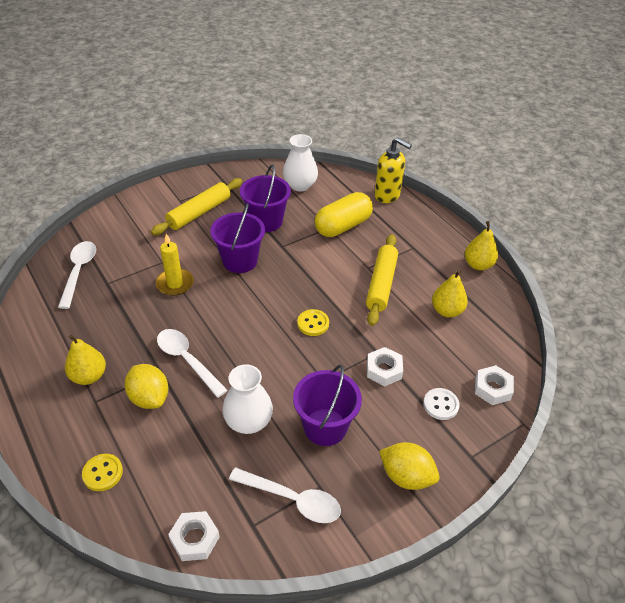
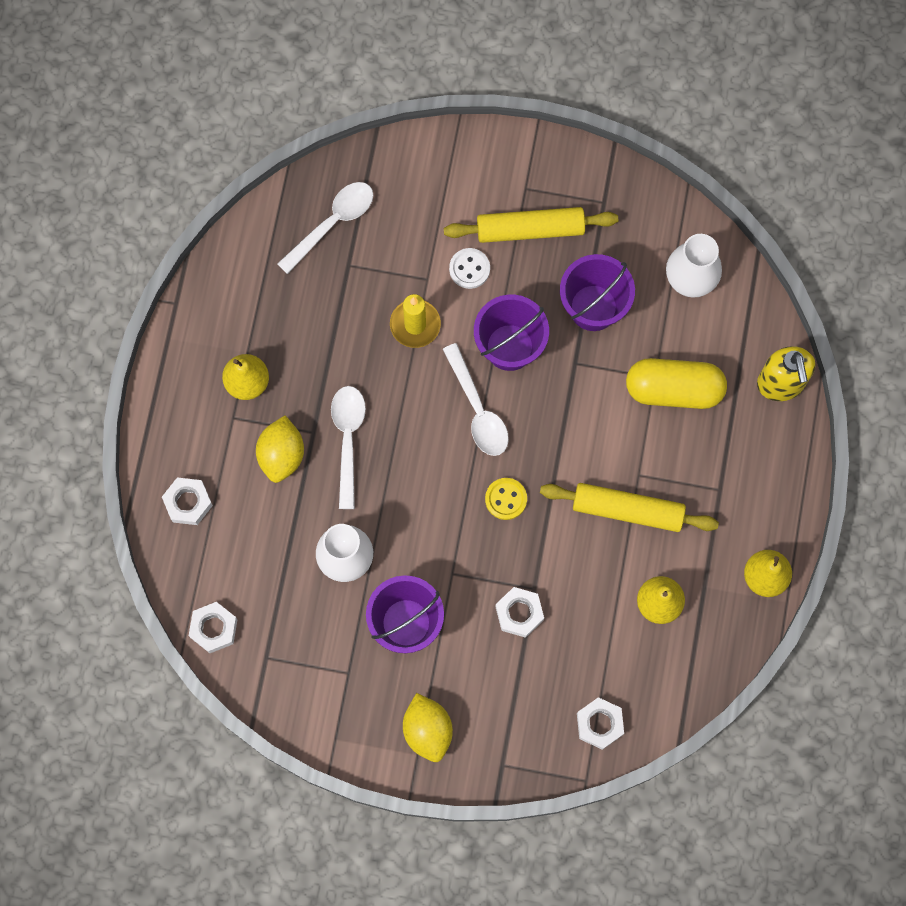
camera: 45 degrees right, 30 degrees up
(103, 473) = (188, 503): yellow button -> white nut
(292, 499) = (316, 664): white spoon -> white spoon (478, 409)
(381, 284) = (627, 510): yellow rolling pin -> yellow rolling pin turned 45 degrees clockwise
(440, 405) = (532, 695): white button -> white button (469, 269)

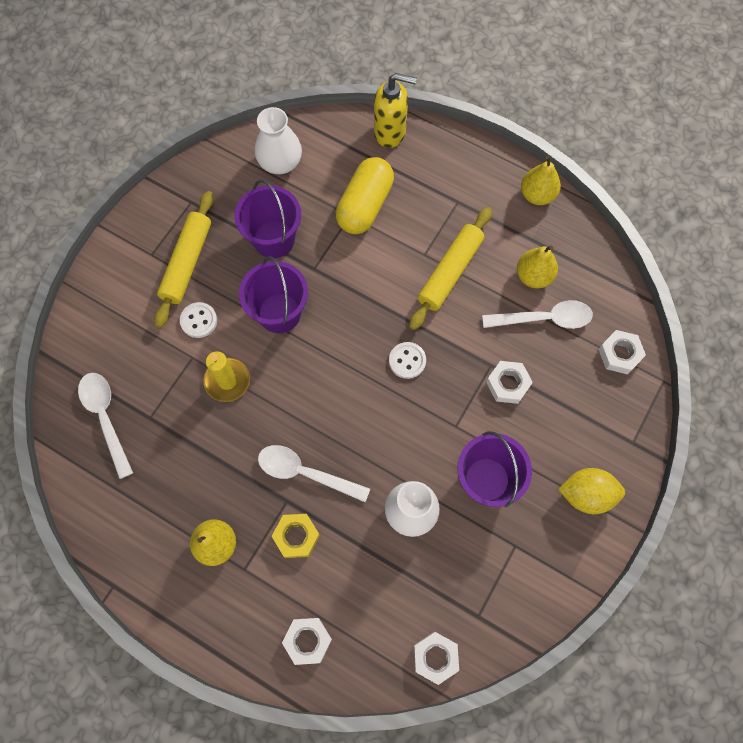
camera: 70 degrees left, 5 degrees down
(282, 455) = (296, 536): yellow lemon -> yellow nut
(478, 409) = (322, 356): white spoon -> white spoon (544, 319)
(506, 499) = (407, 361): yellow button -> white button

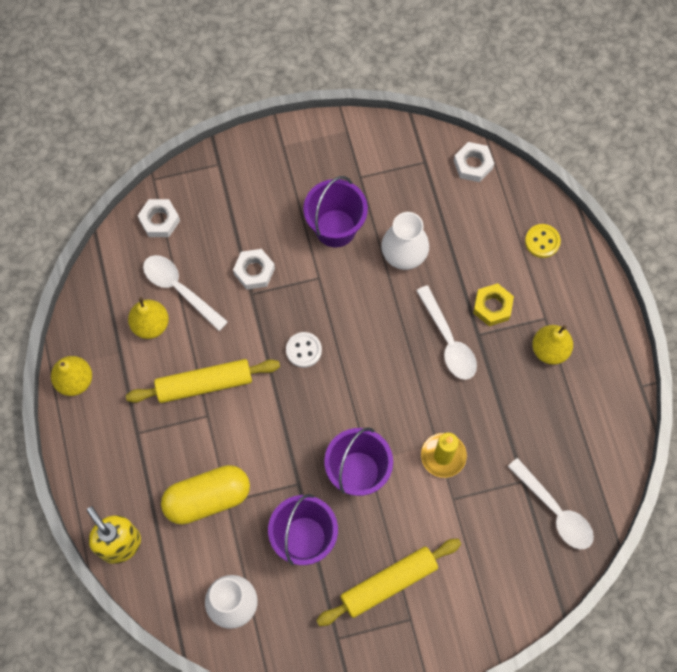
camera: 135 degrees left, 0 degrees up
(105, 418) = (555, 511): white spoon -> white spoon turned 60 degrees counterclockwise
(199, 320) = (422, 524): white button -> none
(307, 641) = (542, 241): white nut -> yellow button
(586, 494) = (283, 163): yellow lemon -> none

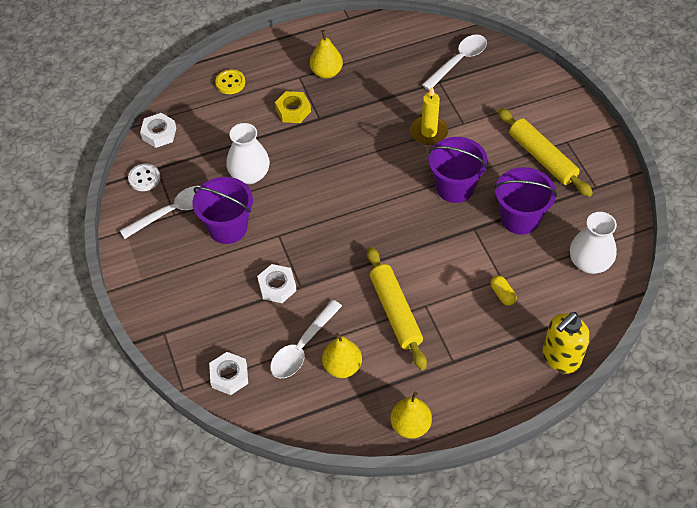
camera: 95 degrees left, 15 degrees down
(207, 498) = (502, 294): yellow capsule -> yellow capsule, size x0.42
(303, 350) = (350, 238): white button -> white button (144, 178)
(448, 341) = (327, 137): white spoon -> white spoon (172, 212)

